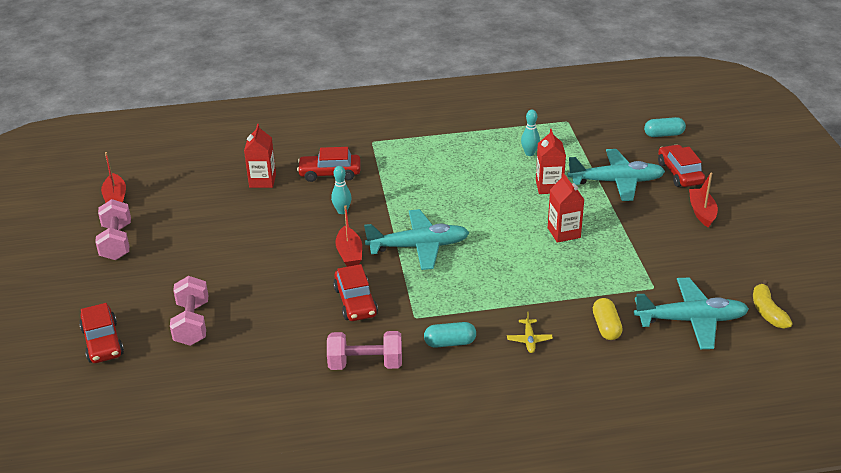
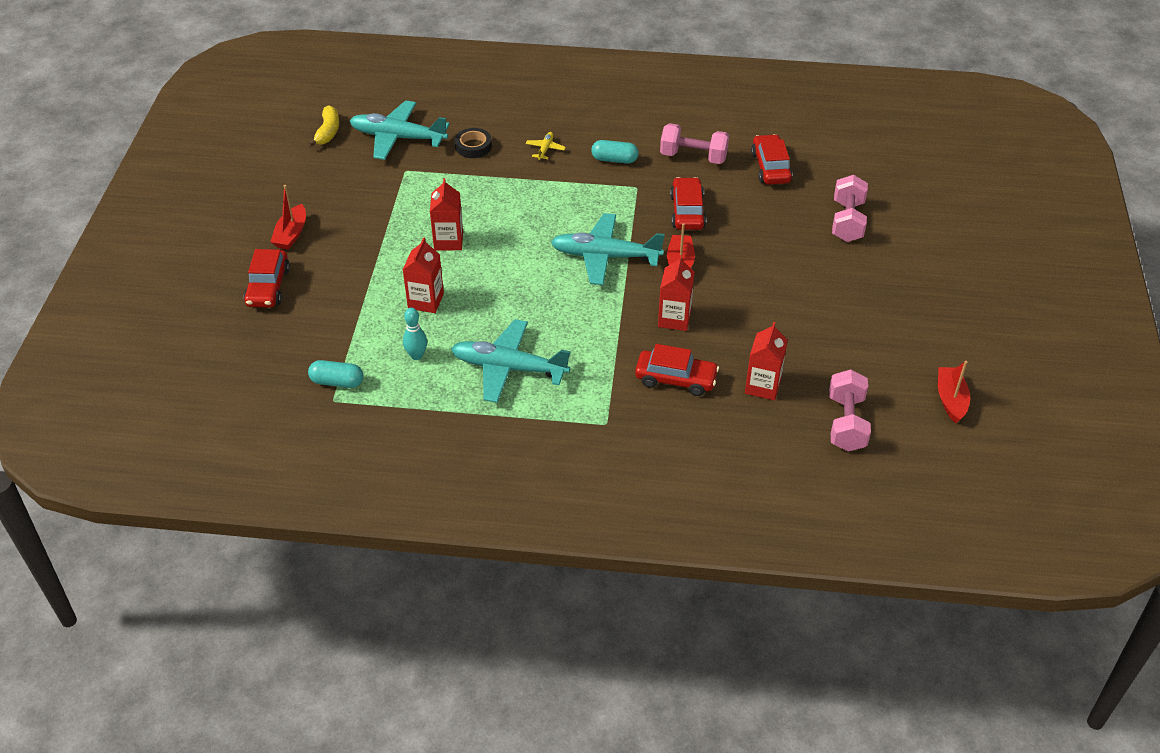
camera: 165 degrees left, 10 degrees up
(102, 342) = (932, 220): red car -> red car (770, 167)
(116, 242) = (938, 331): pink dumbbell -> pink dumbbell (846, 423)
(342, 211) = (674, 319): turquoise bowling pin -> red carton
(606, 327) = (473, 146): yellow capsule -> black tape
(616, 182) = (347, 291): turquoise plane -> turquoise plane (508, 368)
(663, 134) = (234, 348): turquoise capsule -> turquoise capsule (337, 382)

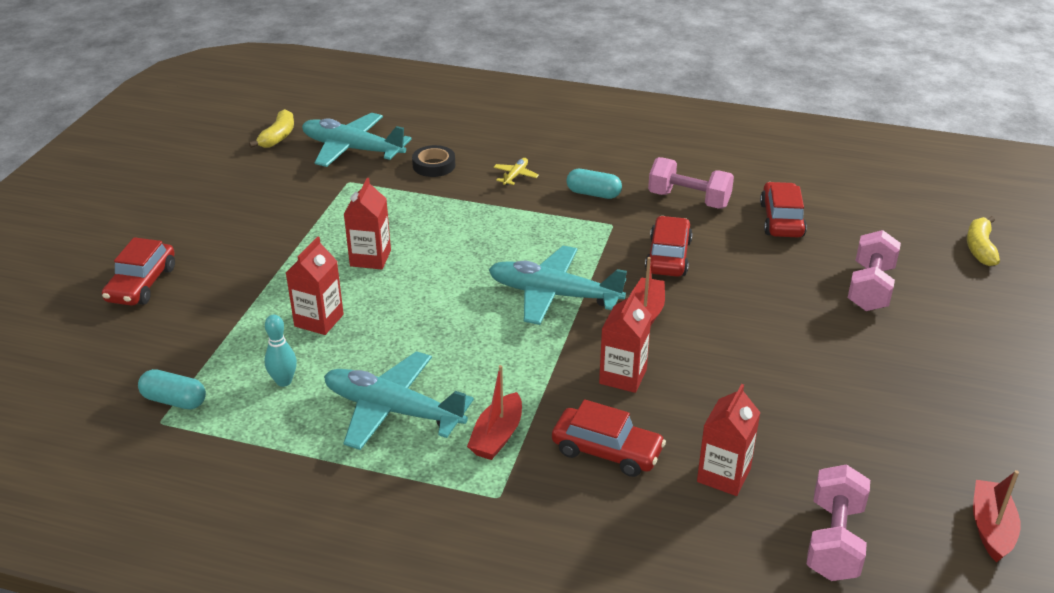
camera: 10 degrees right, 10 degrees down
(291, 234) = (193, 232): red boat -> red boat (497, 436)
(926, 176) = (980, 248): none -> yellow banana

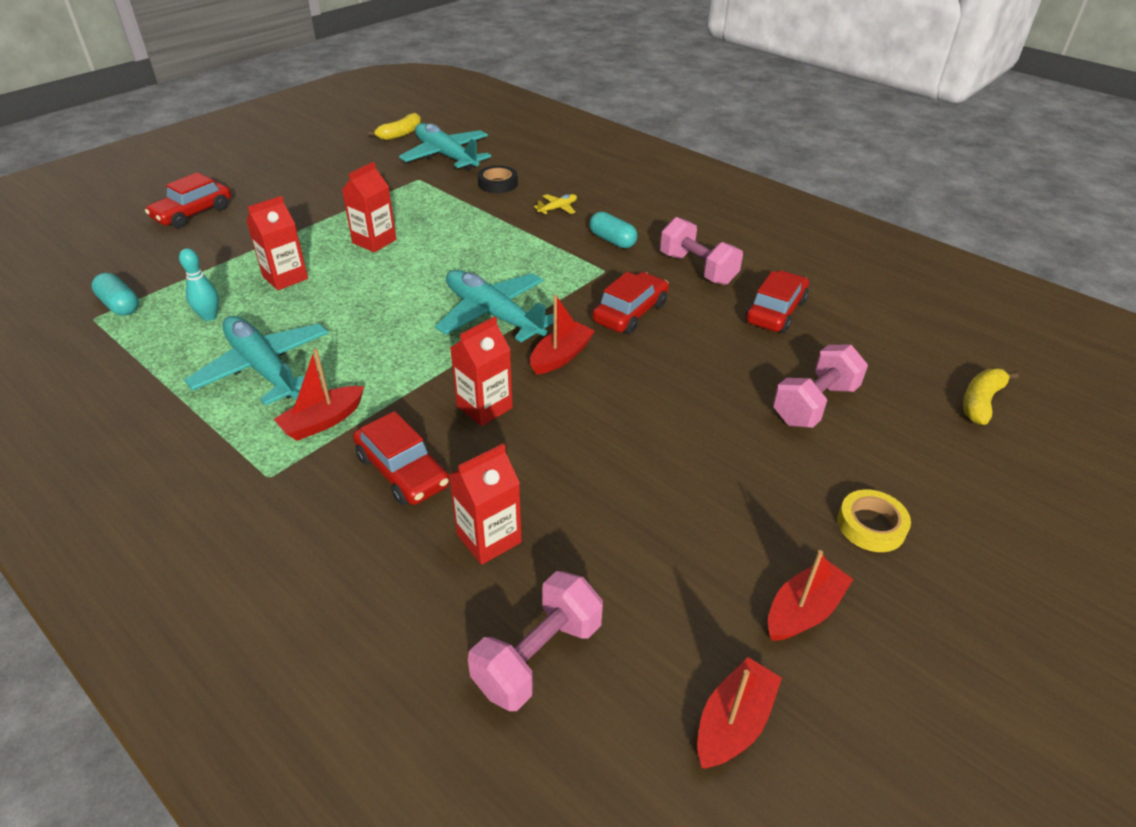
camera: 25 degrees right, 5 degrees up
(975, 365) = (871, 525): none -> yellow tape
(977, 440) = (803, 611): none -> red boat

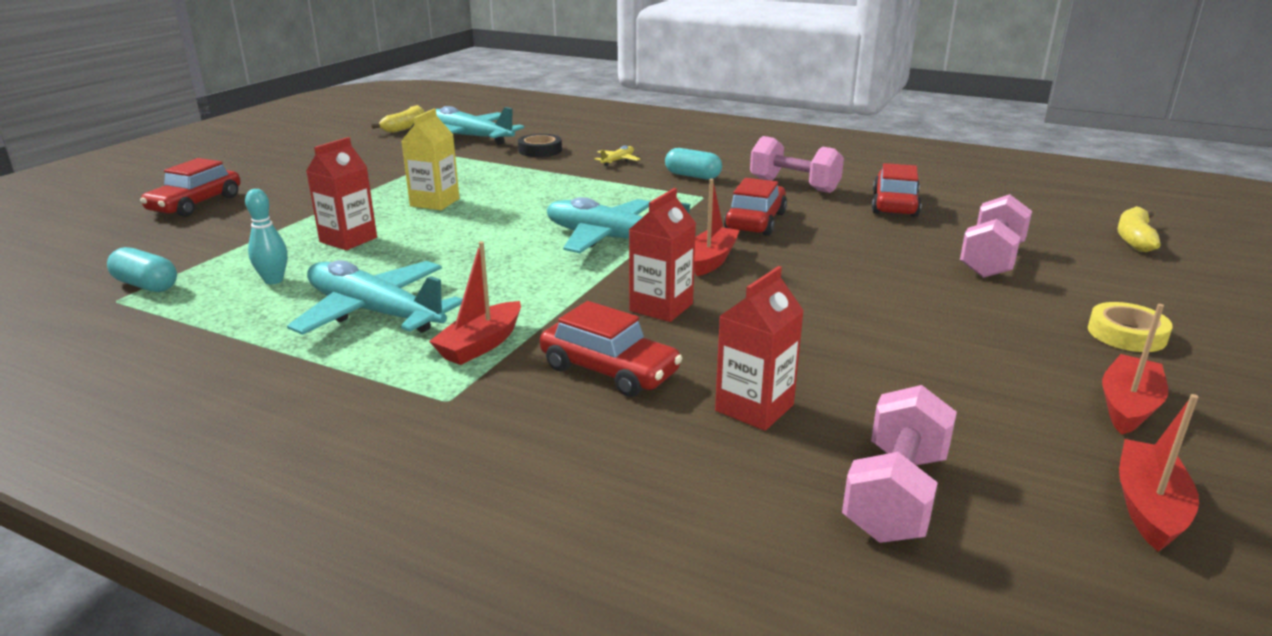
camera: 15 degrees left, 15 degrees down
(374, 241) = (435, 202): red carton -> yellow carton

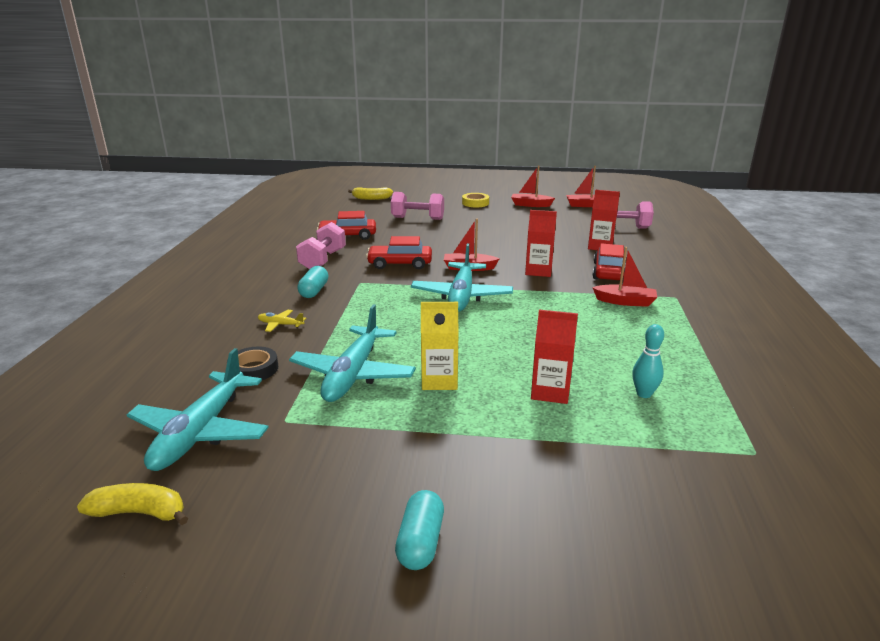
camera: 110 degrees left, 0 degrees up
(146, 285) = (722, 452): turquoise capsule -> turquoise capsule (420, 542)
(196, 204) = (558, 548): red car -> none
(374, 312) = (634, 339): turquoise plane -> turquoise plane (353, 374)

